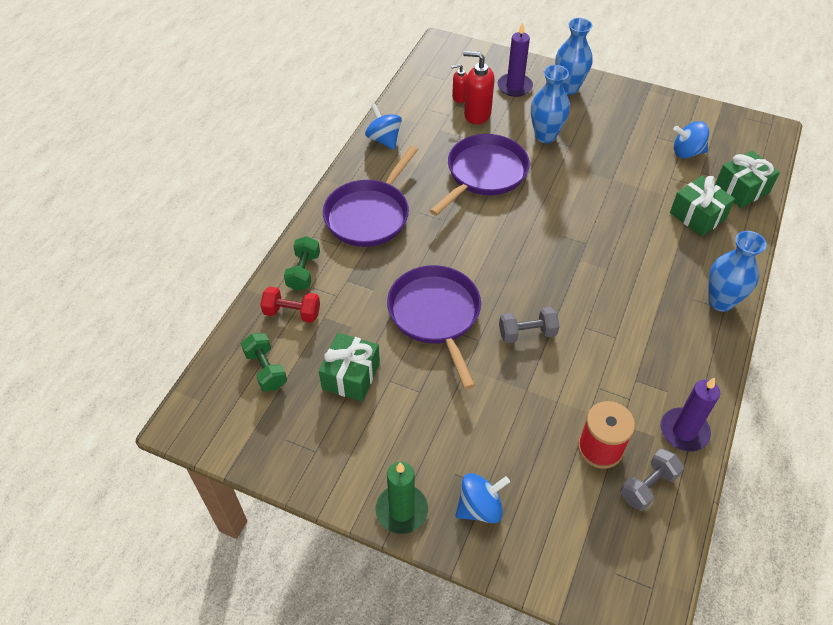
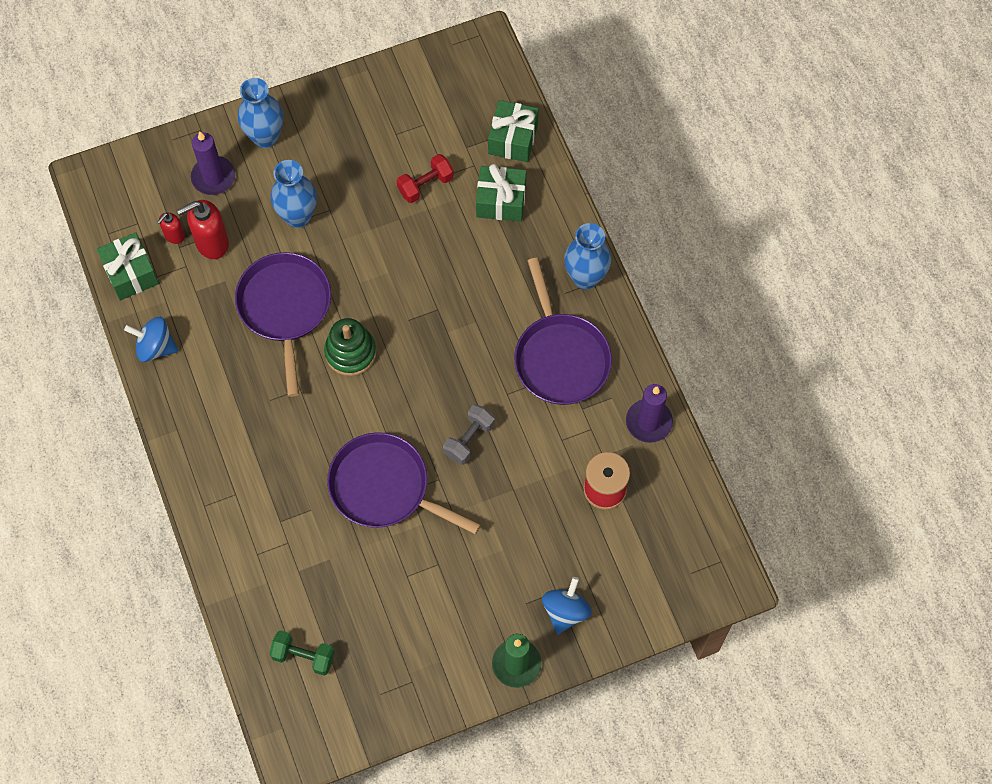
camera: 45 degrees left, 15 degrees up
(292, 313) = (268, 591): red dumbbell -> red dumbbell (425, 185)
(303, 272) = (236, 546): green dumbbell -> none
(351, 376) = (374, 599): green gift -> green gift (131, 273)
(369, 215) = (230, 441): purple pan -> purple pan (560, 358)
(499, 225) = (350, 352): none -> green stacking toy
(648, 486) = (659, 489): grey dumbbell -> none
(687, 152) = (435, 132): blue spinning top -> none

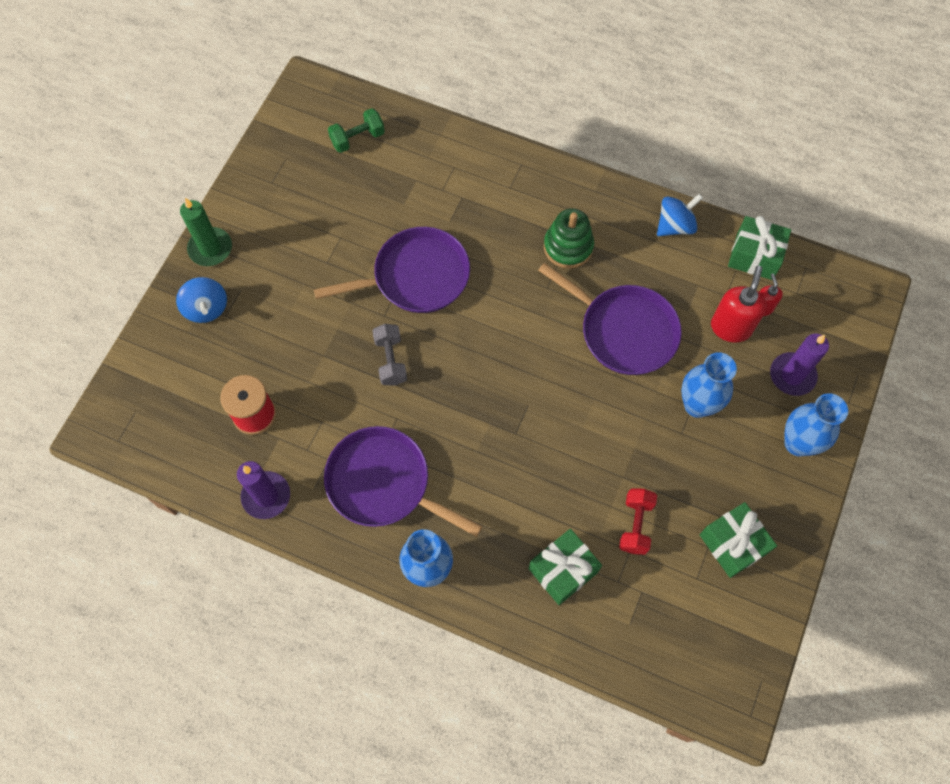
camera: 135 degrees right, 0 degrees up
(350, 352) = (542, 343): green stacking toy -> green stacking toy (568, 247)
(513, 139) = (613, 638): green gift -> green gift (732, 544)

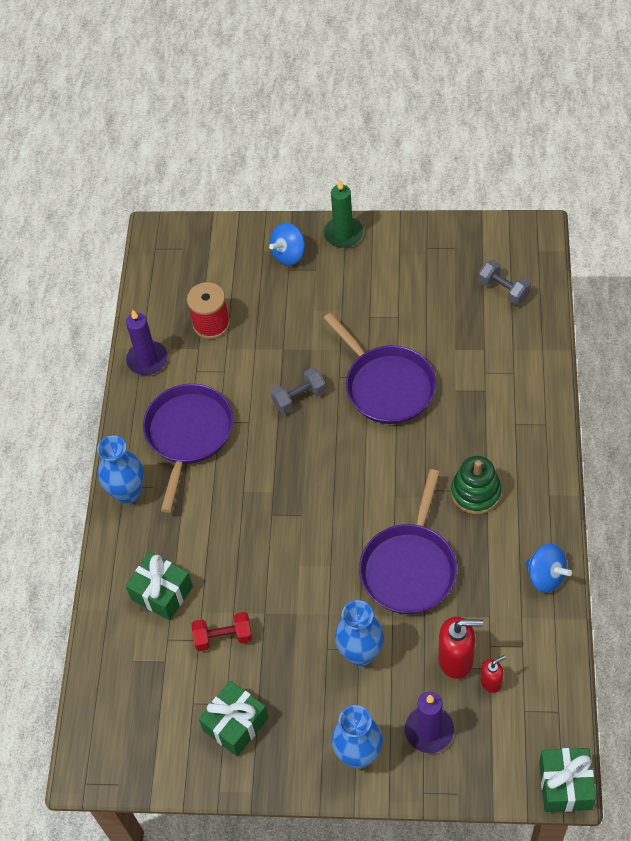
camera: 75 degrees right, 10 degrees down
(357, 138) = (503, 290): green dumbbell -> grey dumbbell
(754, 256) = (547, 659): green gift -> green gift (565, 785)

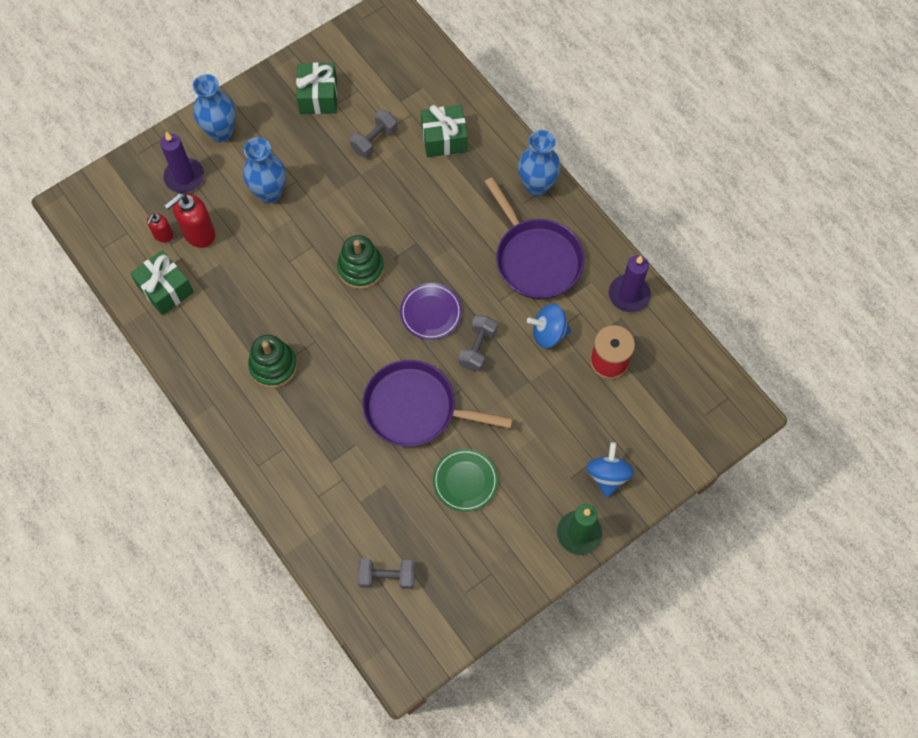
camera: 135 degrees right, 10 degrees up
(223, 637) = (374, 140): red dumbbell -> grey dumbbell
(311, 449) = (431, 312): none -> purple plate
(336, 525) = (361, 268): none -> green stacking toy
(393, 314) = (465, 481): none -> green plate
(409, 568) = (281, 274): purple pan -> none
(545, 576) = (173, 336): blue spinning top -> blue spinning top (548, 333)
(565, 785) = (68, 204): green gift -> green gift (165, 289)

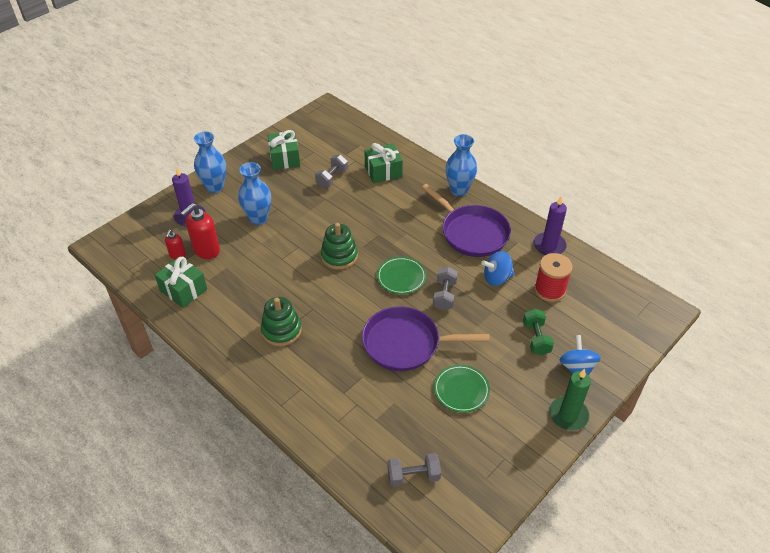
camera: 10 degrees left, 20 degrees down
(431, 312) = (401, 277): purple plate -> green plate
(571, 427) = (536, 338): none -> green dumbbell

